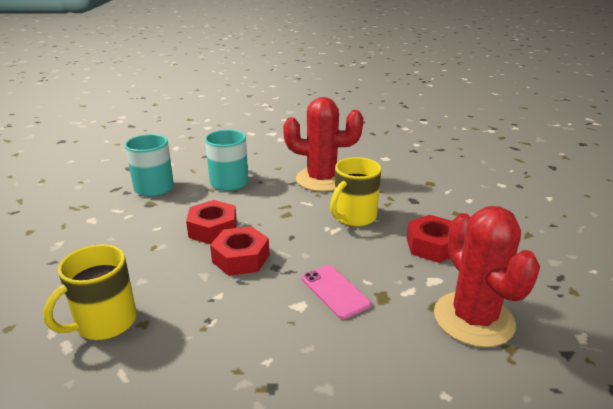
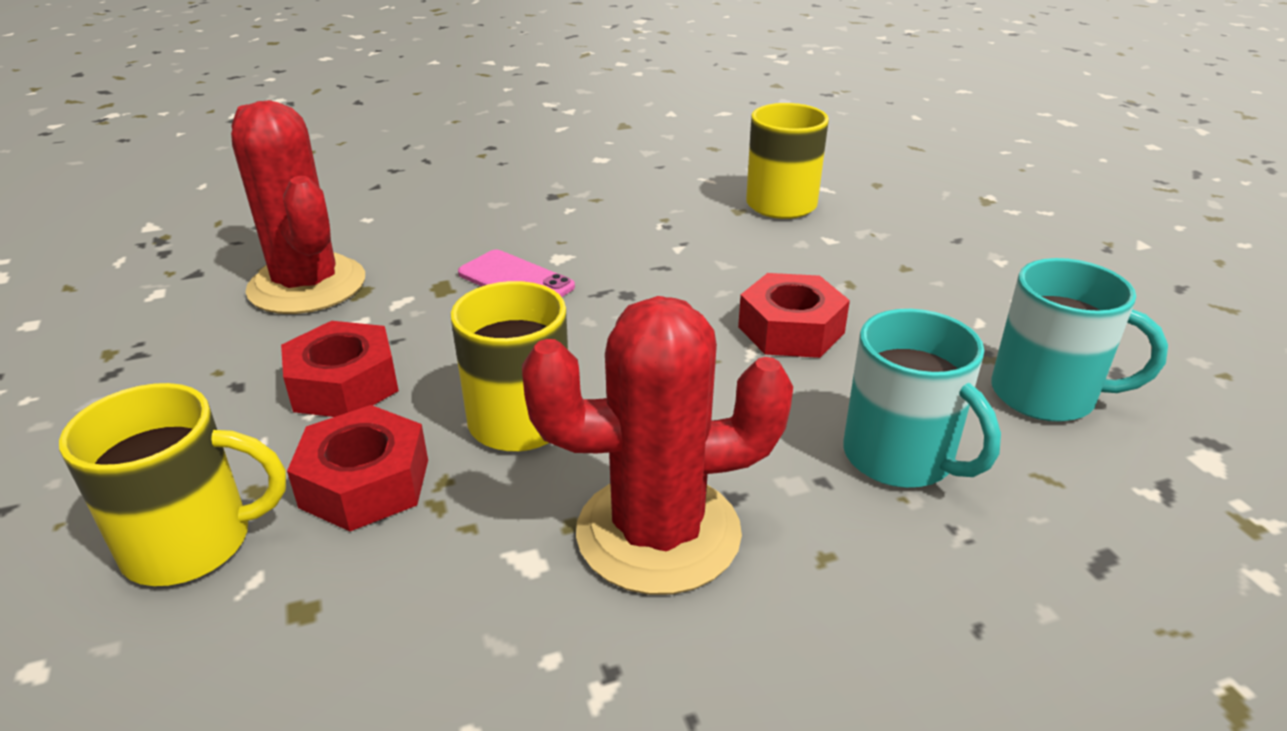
camera: 160 degrees right, 5 degrees up
(241, 258) = (691, 294): red nut -> red nut (365, 483)
(472, 202) = (192, 543): none -> yellow mug

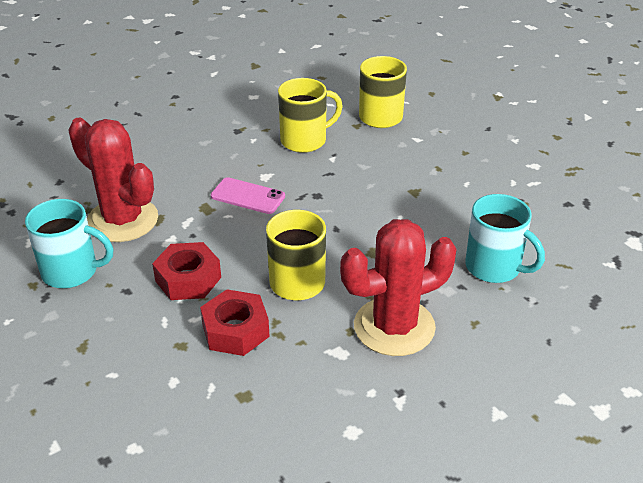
camera: 15 degrees left, 5 degrees up
(192, 543) = (167, 377): yellow mug -> yellow mug (305, 140)
(791, 330) = (416, 203): red nut -> none
(1046, 395) = (555, 221): turquoise mug -> turquoise mug (72, 272)

